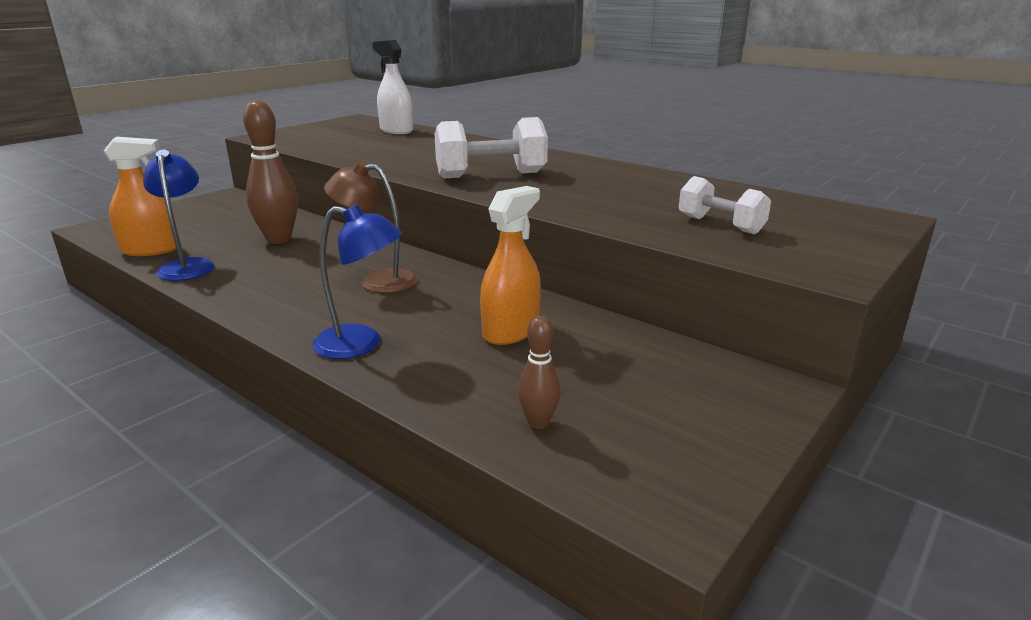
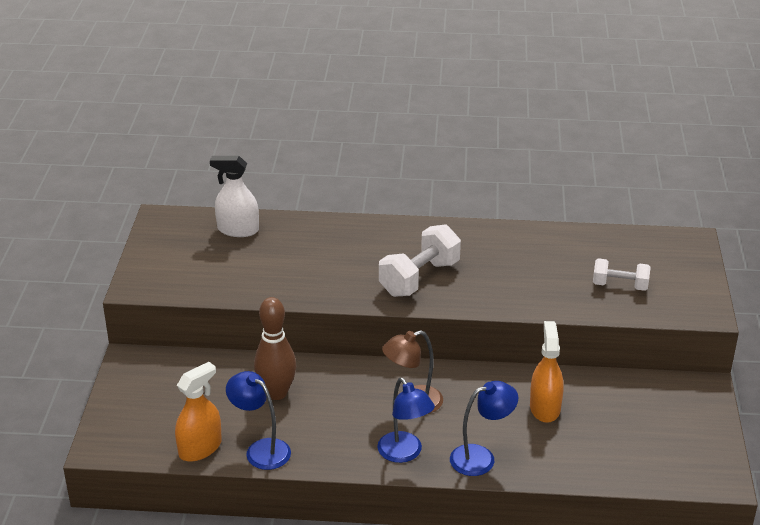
camera: 35 degrees left, 10 degrees up
(293, 312) = (404, 453): none -> blue lamp
(538, 422) = (627, 461): brown bowling pin -> none

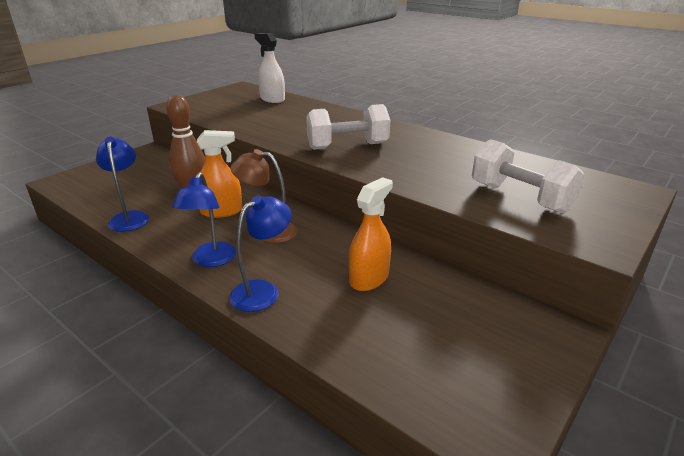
camera: 35 degrees right, 5 degrees down
(200, 448) = (100, 202): orange spray bottle -> orange spray bottle (221, 211)
(481, 457) = (263, 291): blue lamp -> blue lamp turned 60 degrees counterclockwise
(619, 285) = (520, 197): white dumbbell -> white dumbbell, size x1.60

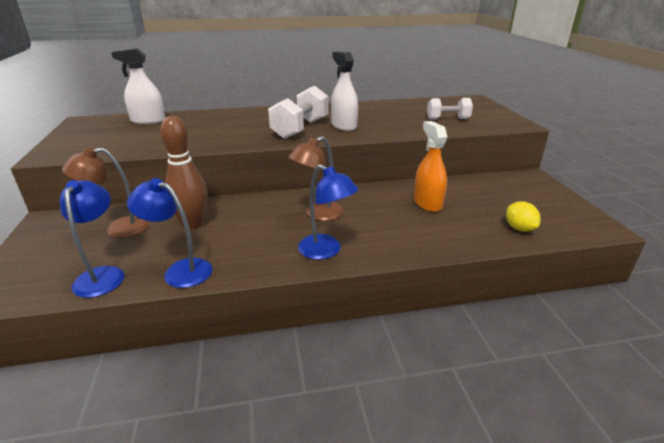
camera: 50 degrees left, 0 degrees up
(161, 174) = (118, 228): none -> brown lamp
(221, 211) = (252, 222): orange spray bottle -> none
(263, 291) = (397, 243): blue lamp -> blue lamp (102, 275)
(389, 158) = (344, 126): none -> white spray bottle
(393, 363) = (519, 228): none -> yellow lemon
(520, 197) = (448, 119): white dumbbell -> white dumbbell, size x0.62

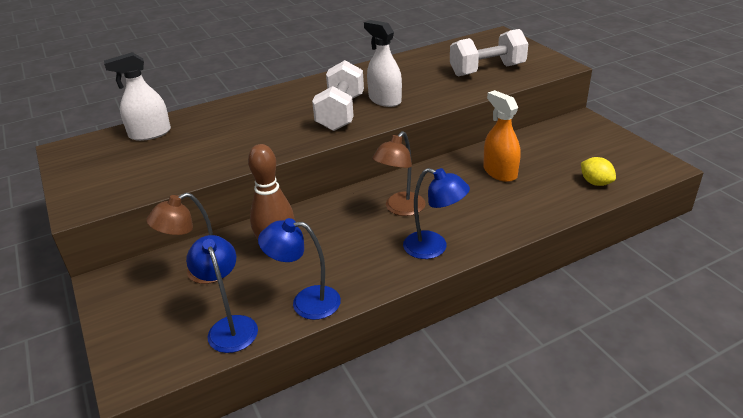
camera: 15 degrees left, 5 degrees up
(448, 119) = (487, 70): white dumbbell -> white dumbbell, size x1.60

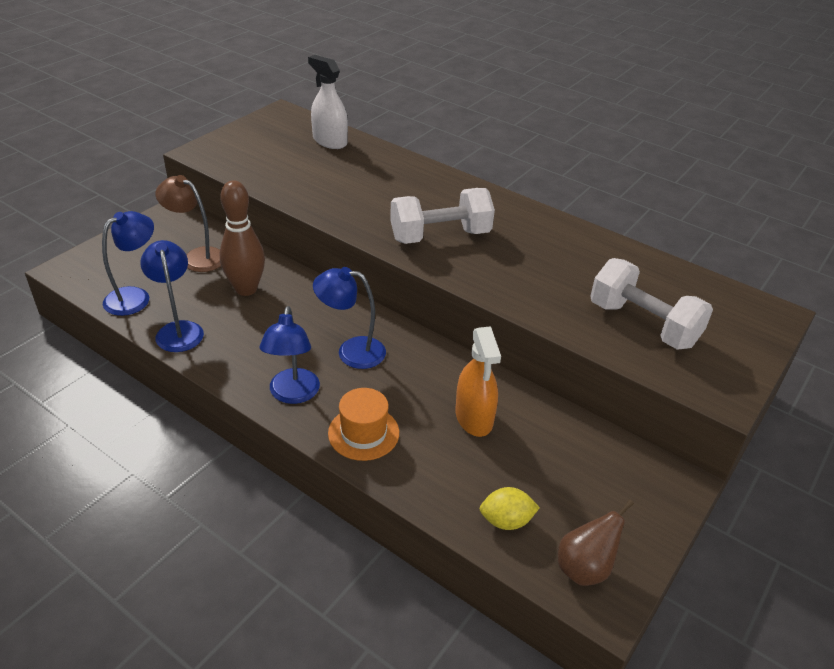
camera: 60 degrees right, 5 degrees up
(385, 100) = (492, 258): white spray bottle -> none
(400, 209) = (351, 351): brown lamp -> blue lamp
(493, 222) = (363, 433): none -> orange hat
(500, 172) = (474, 417): orange spray bottle -> orange spray bottle turned 135 degrees clockwise
(595, 183) = (506, 521): yellow lemon -> yellow lemon turned 60 degrees clockwise
(638, 165) = (585, 568): none -> brown pear

